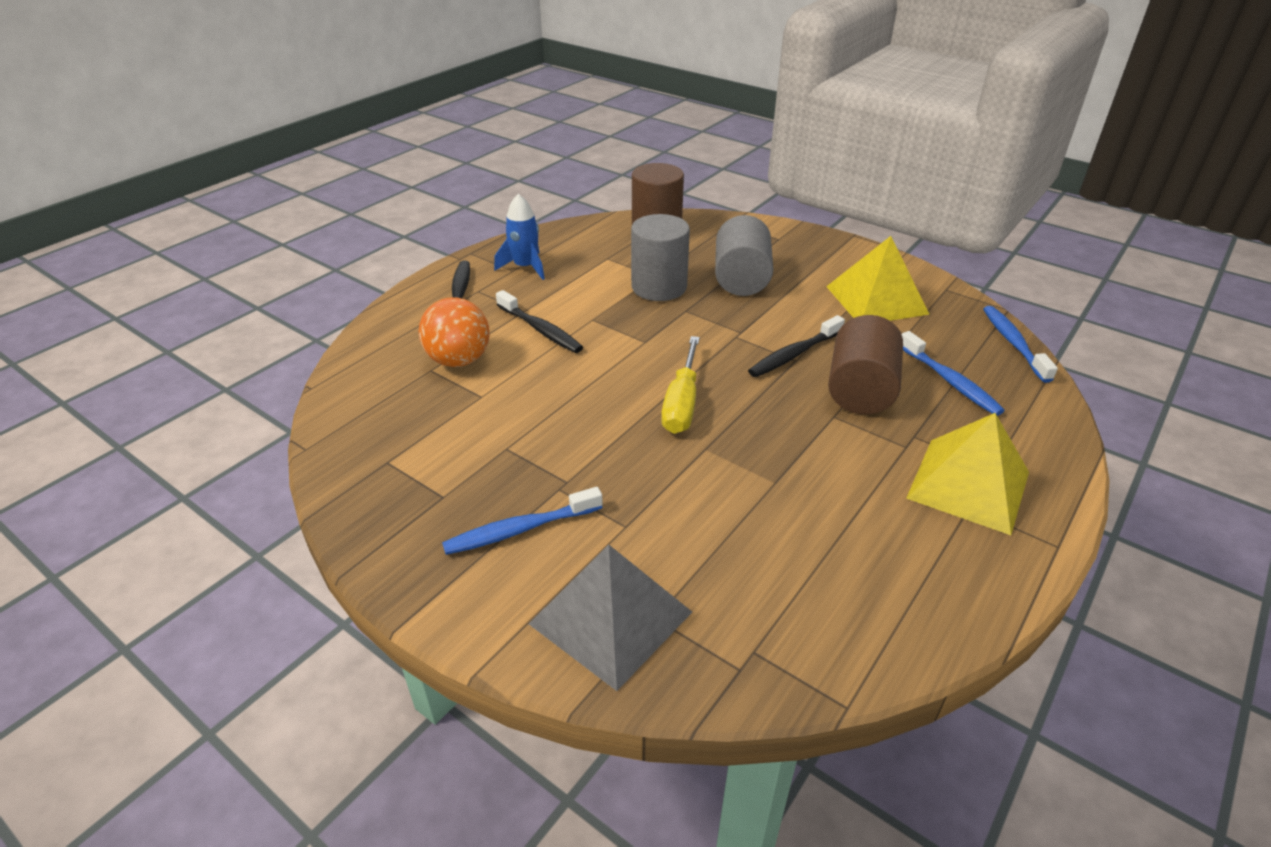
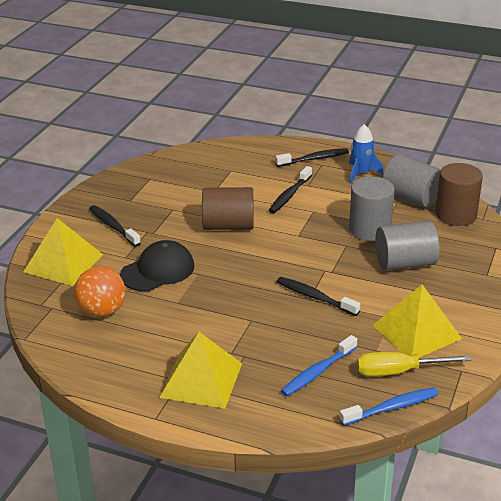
camera: 75 degrees right, 5 degrees down
(459, 360) = (243, 176): orange ball -> orange ball (102, 311)
(519, 530) = (113, 226): blue toothbrush -> black toothbrush
(603, 247) = (411, 197): none -> grey cylinder
(610, 618) = (63, 263): grey pyramid -> yellow pyramid
(682, 403) = (237, 259): yellow screwdriver -> yellow screwdriver (398, 372)
(683, 491) = (158, 270): none -> black cap
(860, 390) = (285, 329): brown cylinder -> brown cylinder (228, 226)

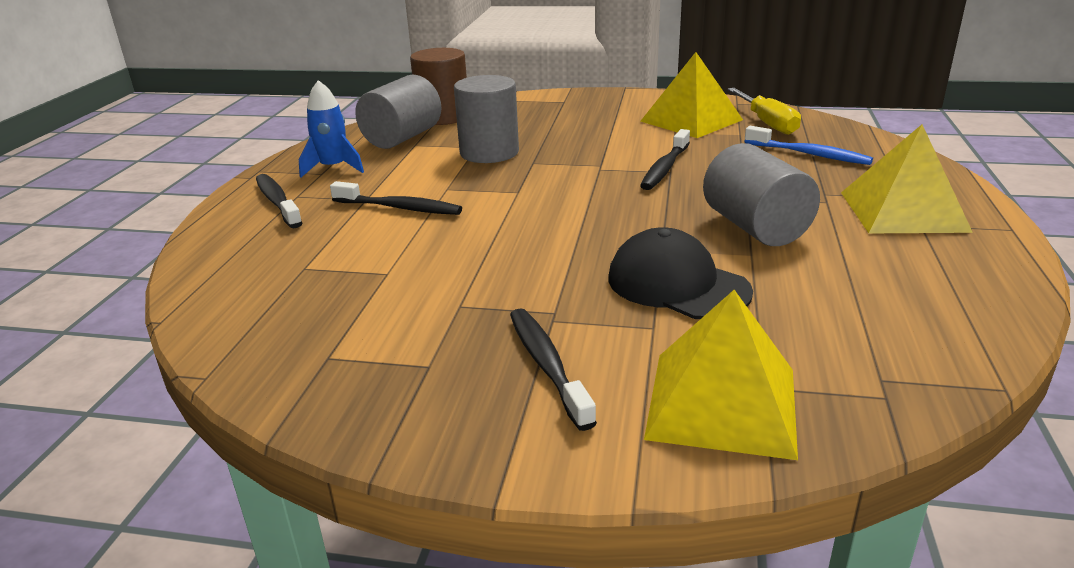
camera: 100 degrees left, 5 degrees down
(102, 311) = (838, 316): orange ball -> none
(113, 226) = (547, 365): black toothbrush -> black toothbrush turned 120 degrees clockwise
(228, 226) = (507, 243): brown cylinder -> none
(392, 408) = (826, 122): blue toothbrush -> none
(405, 263) = (561, 132): grey cylinder -> grey cylinder (755, 227)

